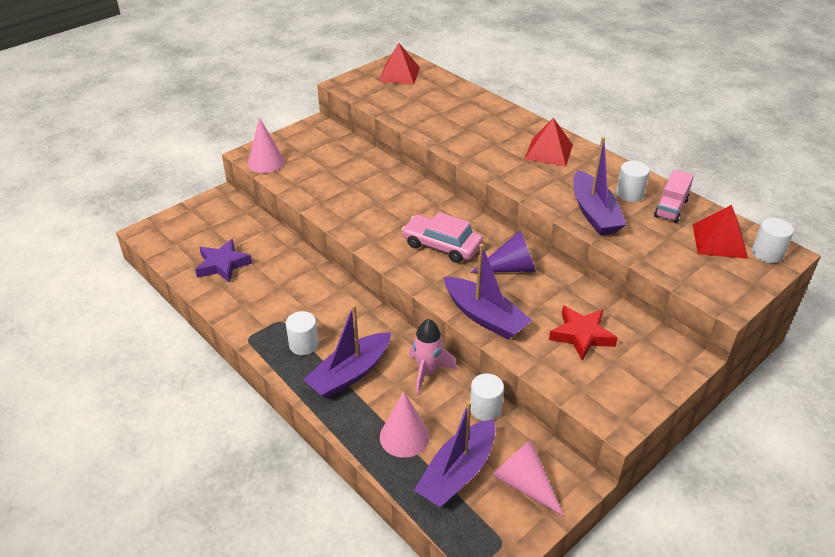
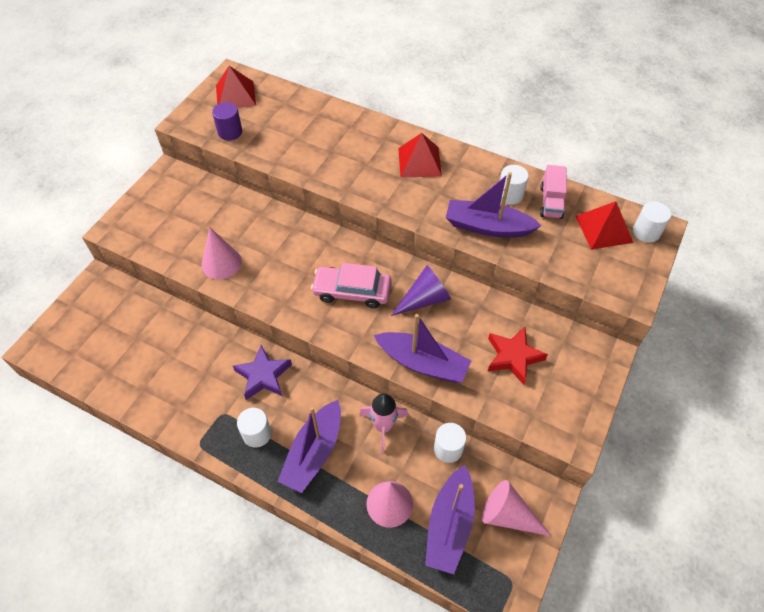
camera: 20 degrees left, 15 degrees up
(222, 265) = (136, 365): purple star -> purple star (263, 376)
(266, 162) = (135, 235): pink cone -> pink cone (221, 263)
(381, 98) = (230, 132): none -> purple cylinder
(594, 213) = (487, 227): purple boat -> purple boat turned 135 degrees clockwise

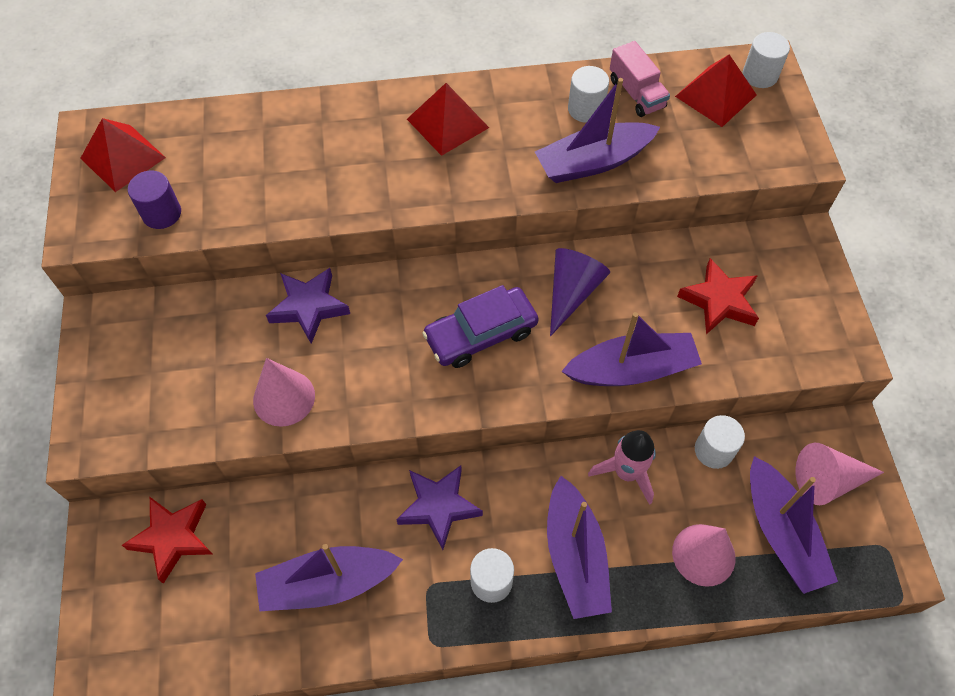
camera: 35 degrees left, 5 degrees up
(123, 305) = (173, 538): none -> red star
(175, 377) = (327, 583): none -> purple boat
(273, 224) = (309, 307): none -> purple star
(352, 291) = (481, 334): pink car -> purple car

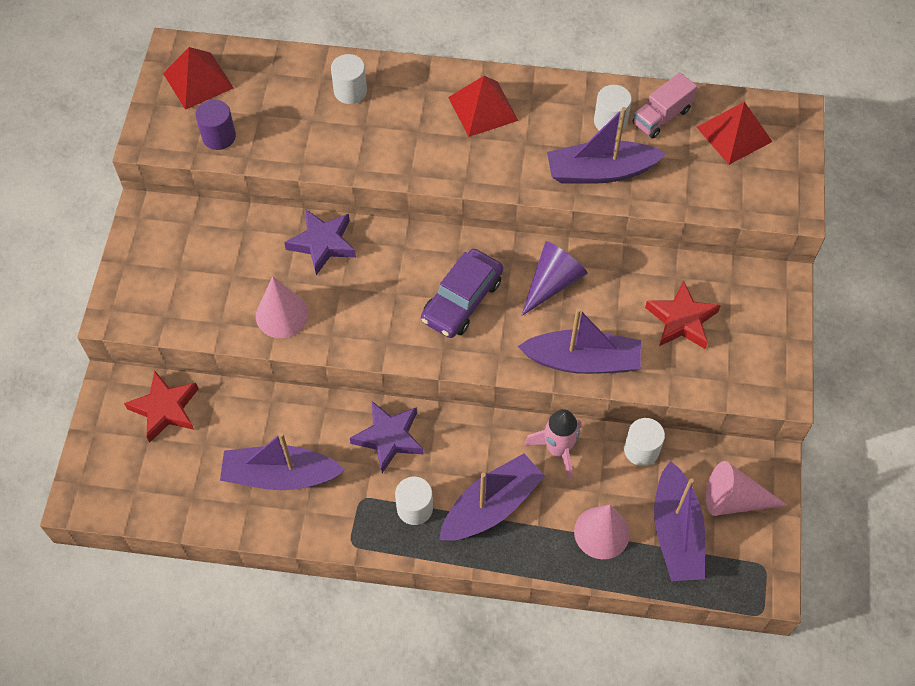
camera: 15 degrees right, 0 degrees up
(481, 334) = (462, 300): purple car -> purple car turned 45 degrees counterclockwise
(575, 556) = (491, 506): purple boat -> purple boat turned 135 degrees counterclockwise
(636, 93) = (661, 117): pink truck -> pink truck turned 60 degrees clockwise
(760, 75) = (782, 123): white cylinder -> white cylinder (350, 91)

